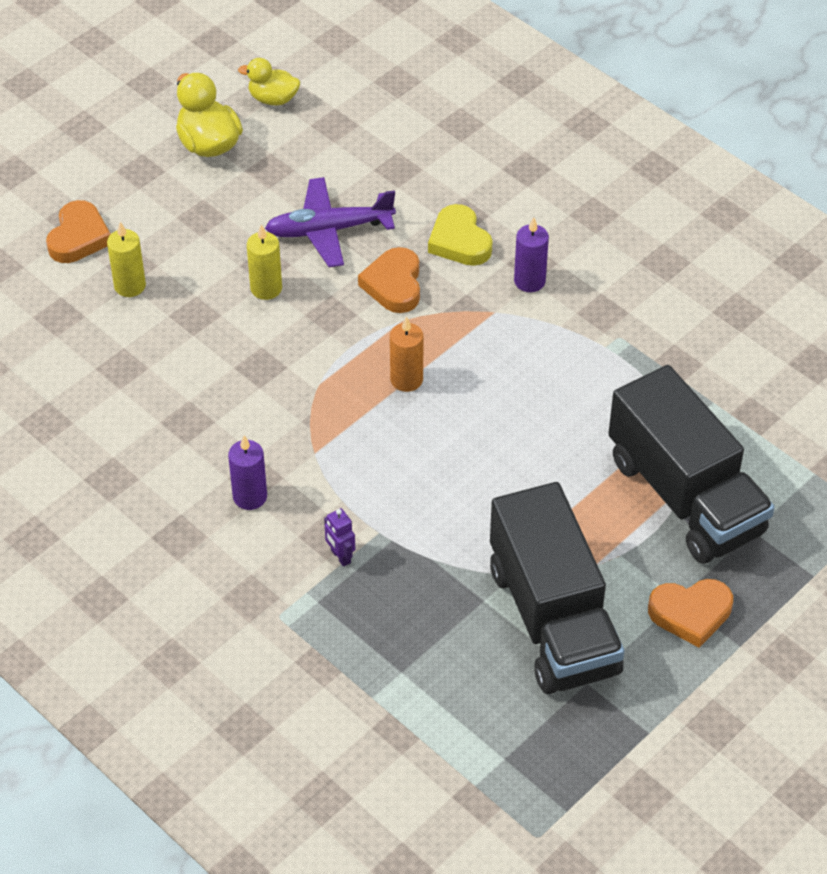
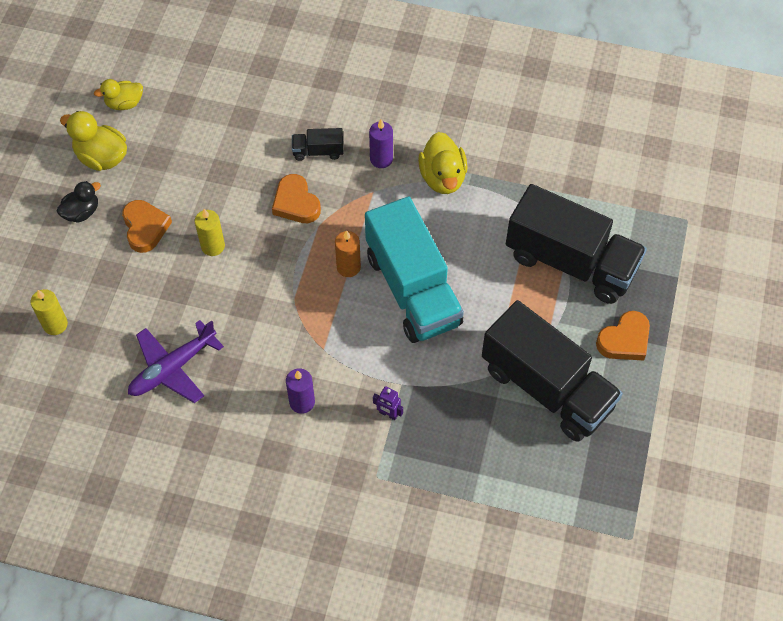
camera: 30 degrees left, 10 degrees up
(78, 237) = (57, 270): orange heart -> orange heart (145, 228)
(130, 286) = (117, 289): yellow candle -> yellow candle (55, 324)
(147, 191) = (82, 212): none -> black duck
(328, 230) = (227, 183): purple plane -> purple plane (172, 368)
(459, 241) = (318, 151): yellow heart -> black truck
(466, 437) = (412, 289): none -> turquoise truck
(590, 333) = (442, 177): none -> yellow duck

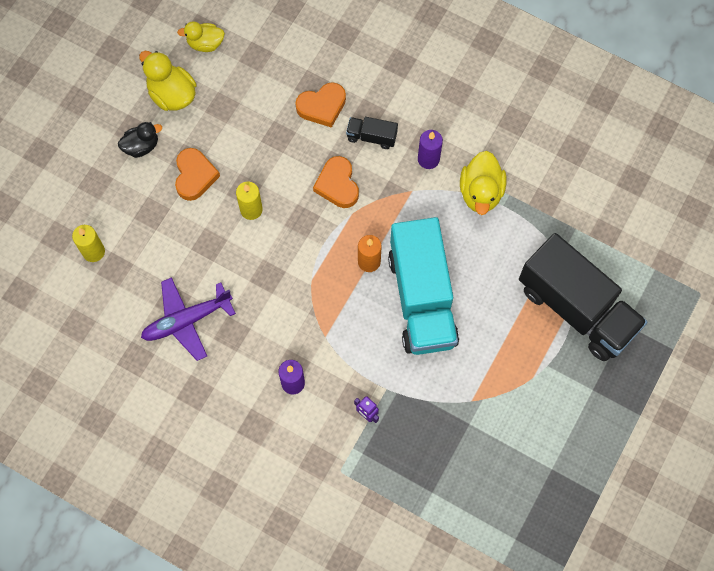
camera: 15 degrees right, 10 degrees up
(547, 387) = (517, 427): black truck -> none
(624, 340) = (603, 399): orange heart -> orange heart (322, 106)

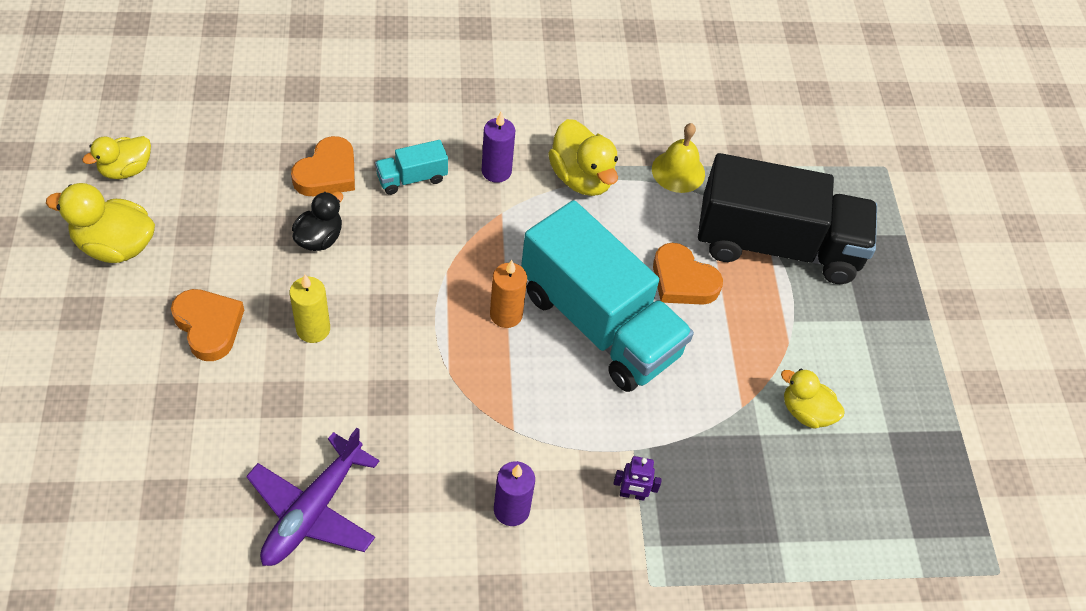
camera: 40 degrees left, 15 degrees down
(93, 251) = (117, 493): yellow candle -> none
(141, 146) = (109, 325): black duck -> black duck (319, 238)
(337, 185) = (406, 248): orange heart -> orange heart (682, 280)
(371, 137) = (412, 178): black truck -> turquoise truck
(509, 427) = (806, 412): none -> yellow duck
(549, 221) = (678, 171): none -> yellow bell

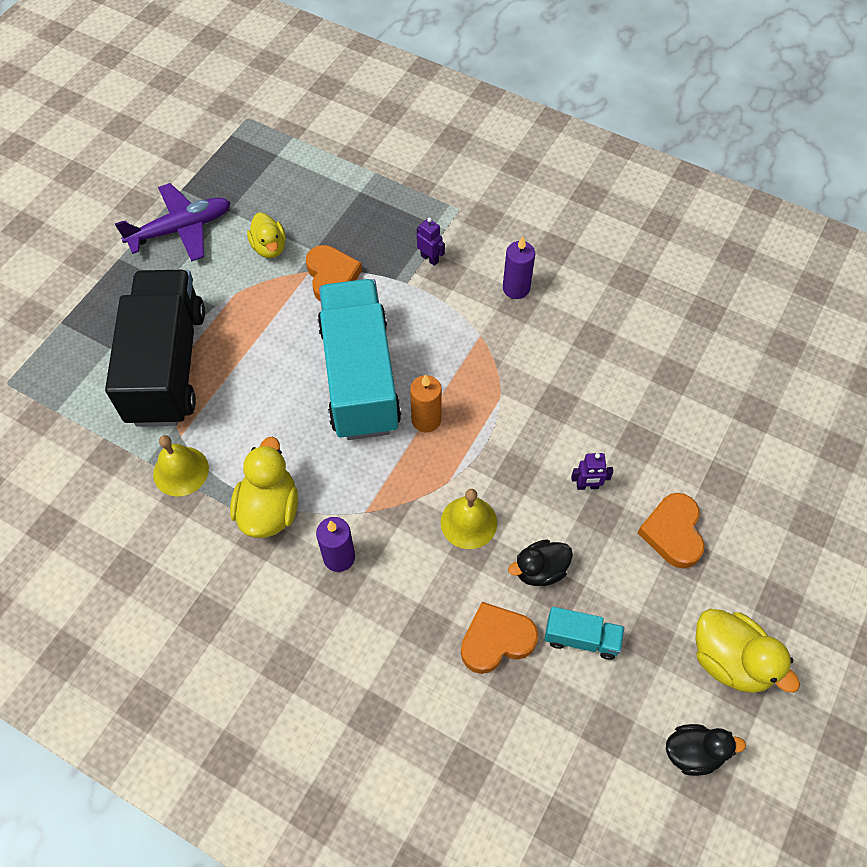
camera: 140 degrees left, 5 degrees up
(126, 169) = (693, 753): yellow duck -> black duck
(313, 329) = (587, 486): yellow candle -> purple robot
(313, 511) = (652, 352): purple plane -> purple plane (181, 229)
(406, 246) = (468, 522): none -> yellow bell
(412, 178) = (421, 591): turquoise truck -> turquoise truck (581, 638)
(682, 280) = (267, 376): orange heart -> orange heart (332, 277)
(777, 245) = (167, 365): black truck -> black truck turned 45 degrees clockwise

